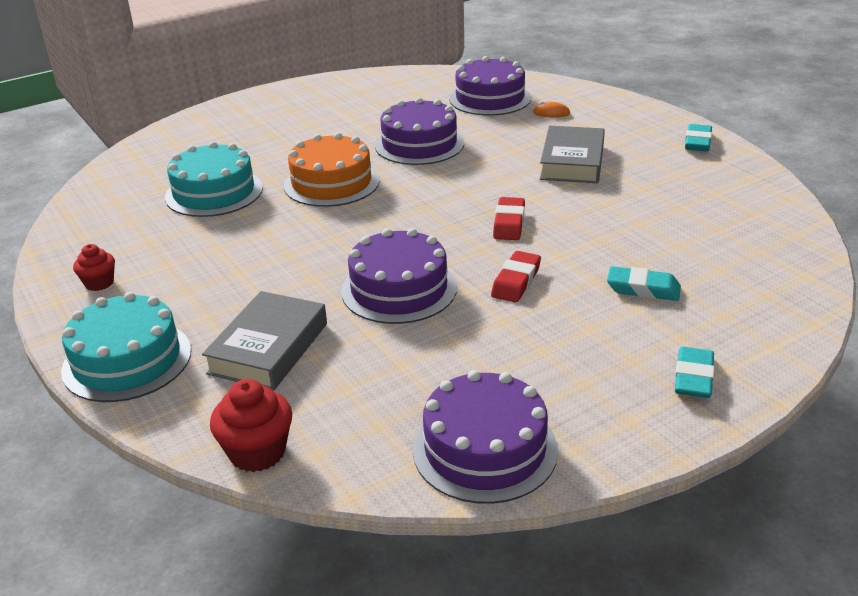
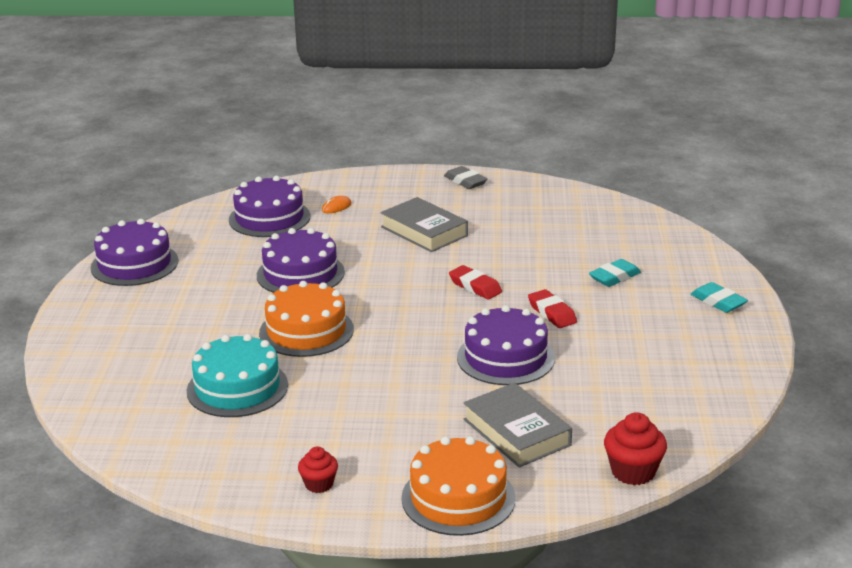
camera: 55 degrees left, 5 degrees down
(127, 360) = (458, 498): turquoise cake -> orange cake
(485, 449) = (713, 391): purple cake -> purple cake (134, 264)
(697, 142) = (465, 181): turquoise eraser -> grey eraser

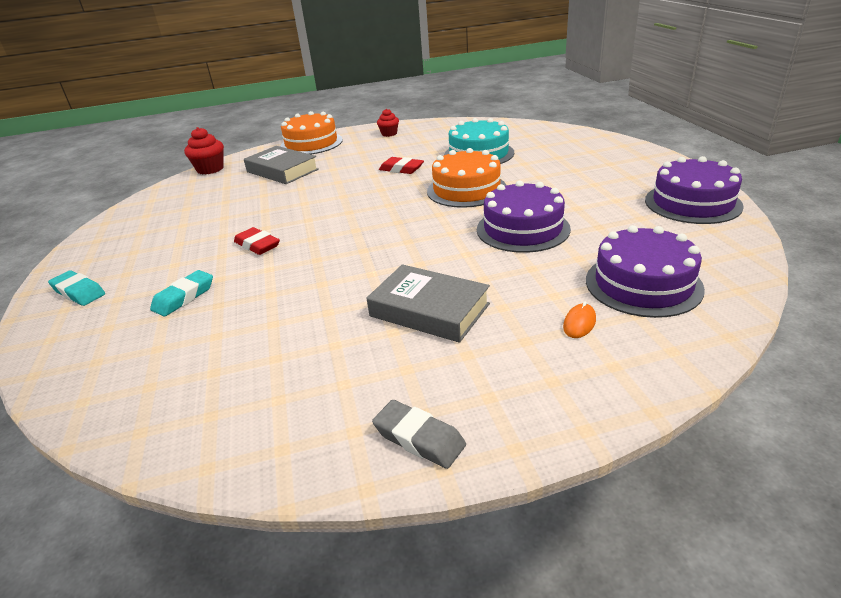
camera: 165 degrees right, 5 degrees up
(475, 287) = (338, 254): red eraser -> red eraser (401, 169)
(505, 357) = (296, 205): purple cake -> none

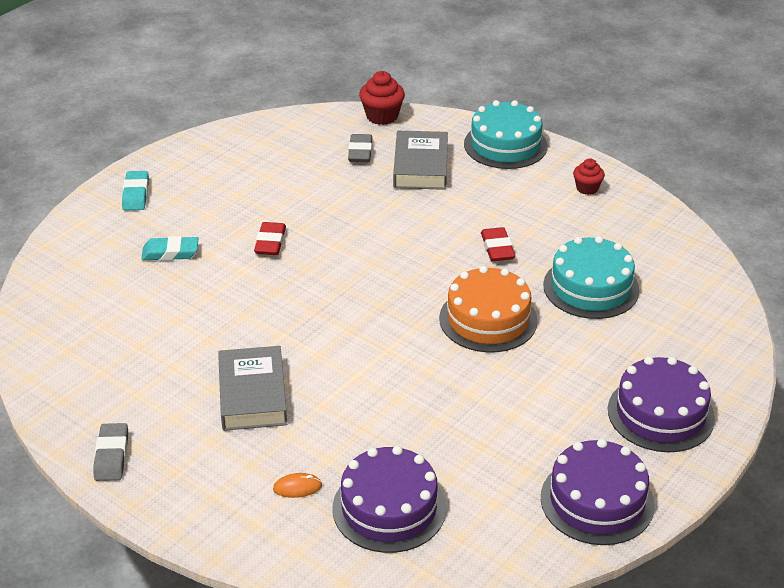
camera: 50 degrees right, 5 degrees up
(229, 185) = (360, 152): none -> grey eraser
(311, 143) = (505, 145): orange cake -> turquoise cake
(523, 229) = (433, 394): purple cake -> purple cake (660, 413)

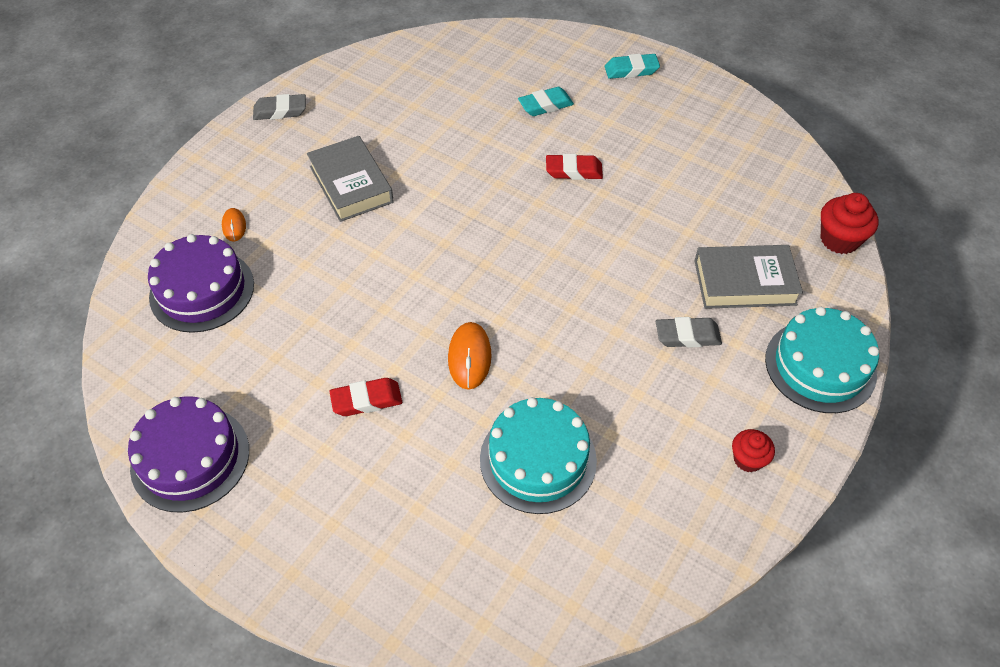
camera: 85 degrees right, 15 degrees up
(170, 253) = (545, 105): turquoise eraser -> turquoise eraser turned 75 degrees clockwise
(252, 395) = (351, 184): grey book -> grey book turned 75 degrees clockwise
(360, 152) = (756, 226): grey eraser -> grey eraser (687, 336)
(488, 319) = (469, 357): orange cake -> orange mouse
(497, 248) = (598, 362): red eraser -> red eraser (366, 400)
(660, 413) = (316, 527): purple cake -> none

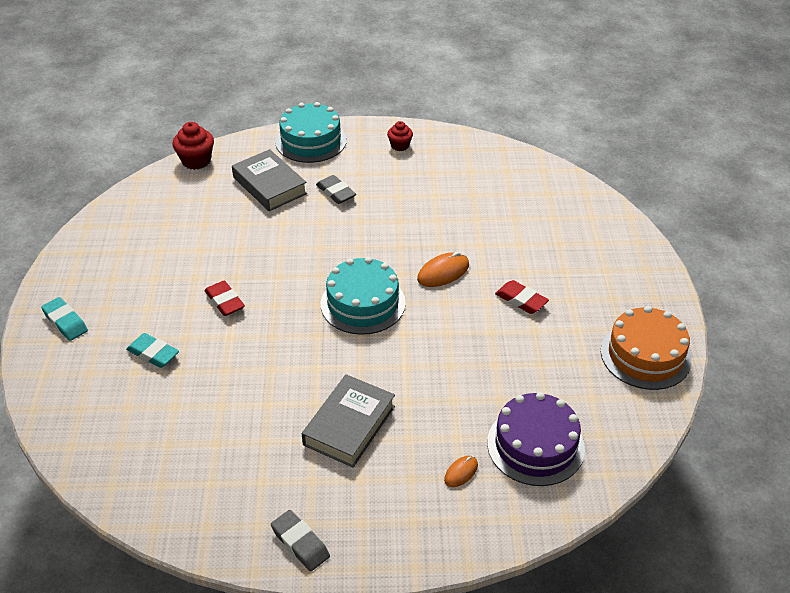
camera: 125 degrees left, 10 degrees down
(190, 458) = (645, 355): purple cake -> orange cake
(538, 459) = (480, 214): turquoise cake -> turquoise cake (363, 303)

